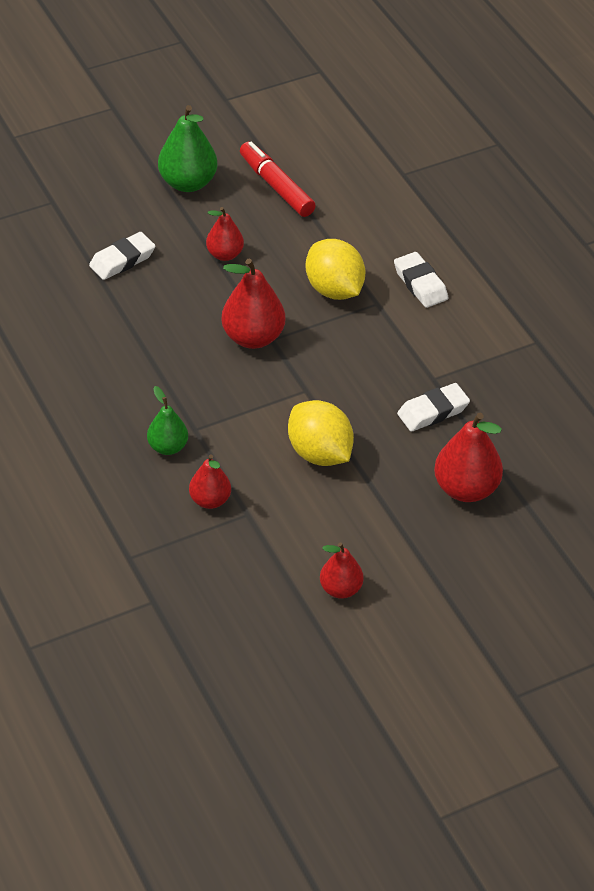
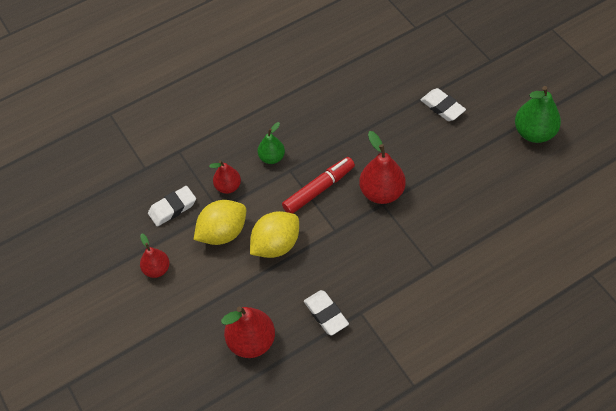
camera: 90 degrees right, 10 degrees up
(225, 254) = (463, 165): red pear -> none
(276, 186) = (547, 188): red marker -> red marker (318, 189)
(334, 290) = (442, 238): yellow lemon -> yellow lemon (223, 233)
(420, 284) = (462, 296): white eraser -> white eraser (172, 208)

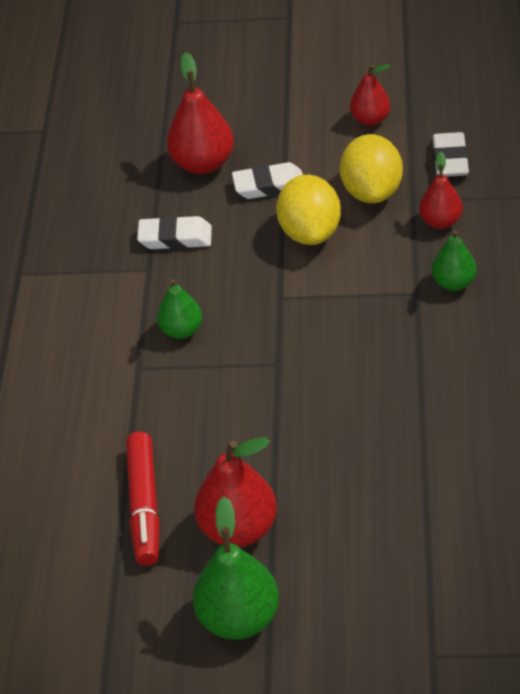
camera: 125 degrees right, 10 degrees down
(318, 189) = (358, 308): red marker -> red marker (144, 505)
(381, 192) = (295, 371): red pear -> red pear (238, 528)
(393, 263) = (182, 330): none -> green pear
(442, 107) = (386, 525): white eraser -> white eraser (269, 186)

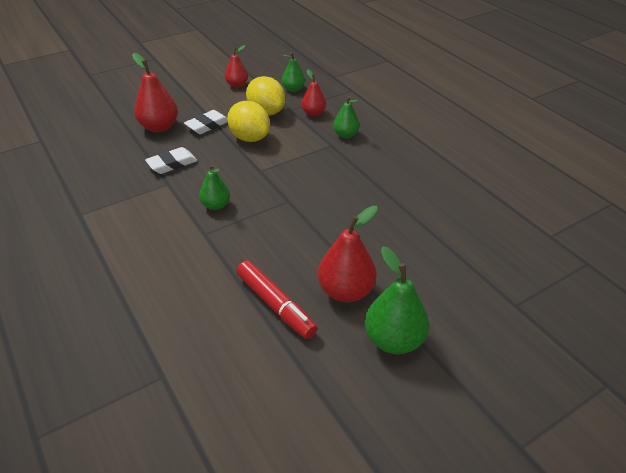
camera: 40 degrees left, 5 degrees down
(450, 159) = (293, 89): white eraser -> green pear

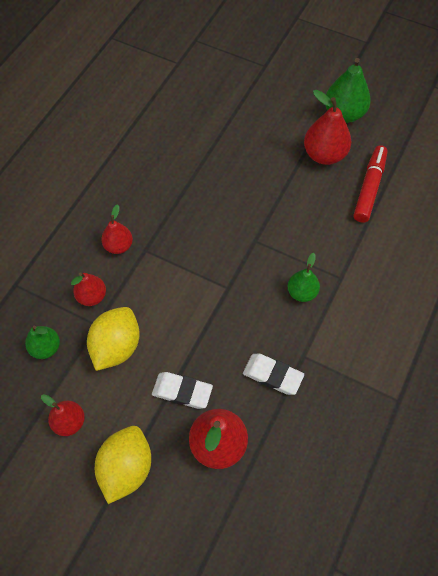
camera: 120 degrees left, 20 degrees up
(249, 138) = (179, 331): yellow lemon -> yellow lemon (126, 468)
(345, 135) = (118, 246): green pear -> red pear

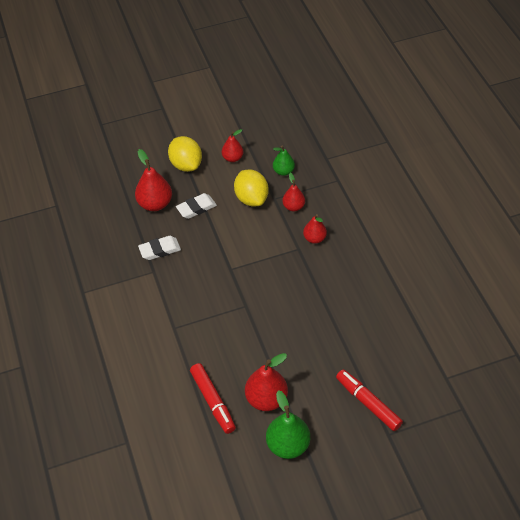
camera: 135 degrees right, 10 degrees down
(253, 92) = (368, 403): none -> red marker
(302, 292) = (187, 301): green pear -> none

